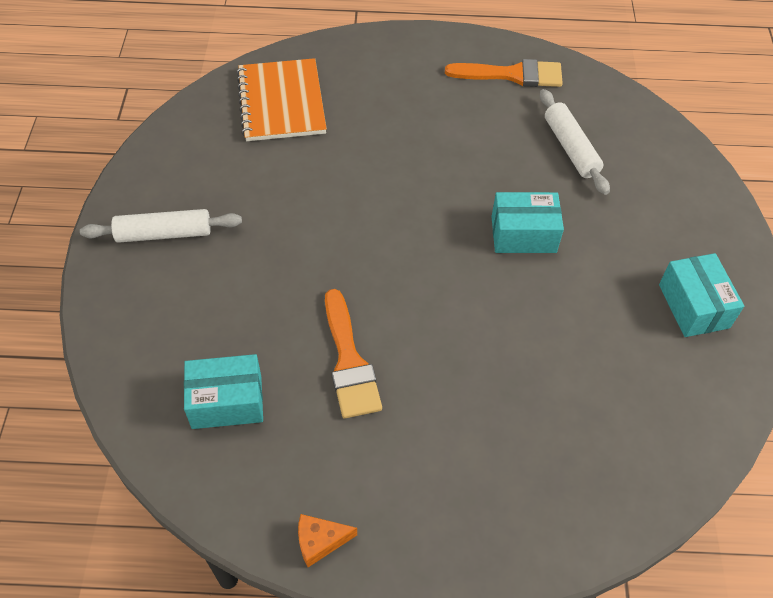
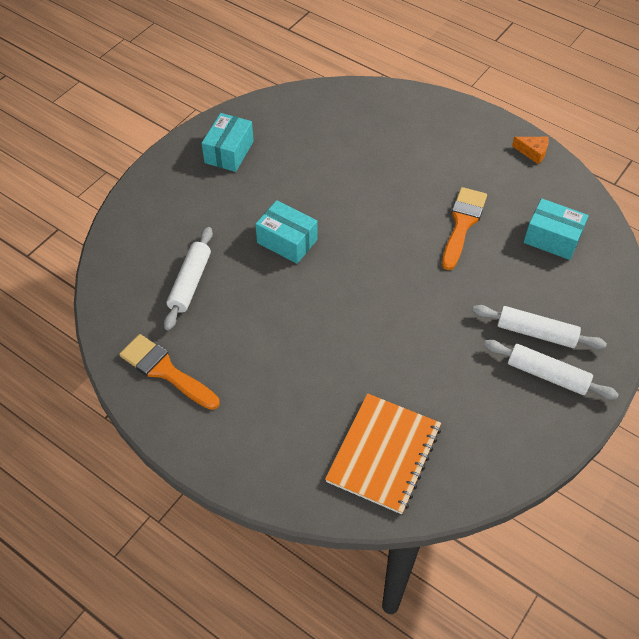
camera: 145 degrees left, 0 degrees up
(194, 271) = (536, 333): none -> white rolling pin

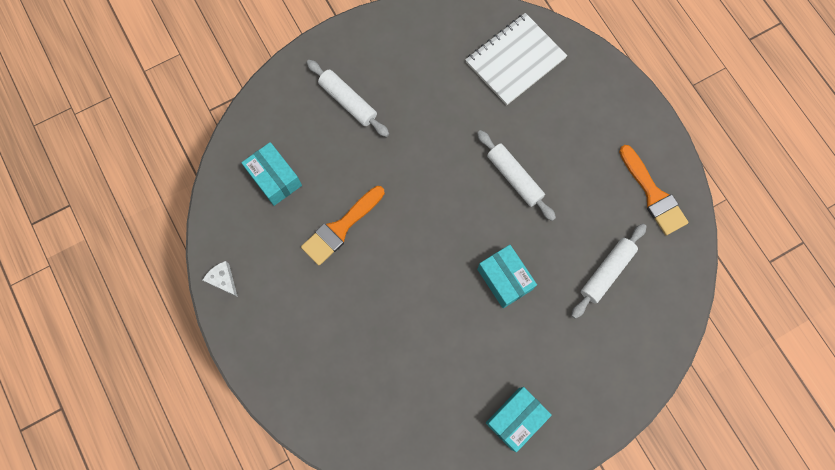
camera: 155 degrees left, 20 degrees up
(384, 454) = (515, 60): orange notebook -> white notebook
(533, 152) = (223, 280): orange cheese -> white cheese
(547, 375) = (363, 66): white rolling pin -> white rolling pin (514, 178)

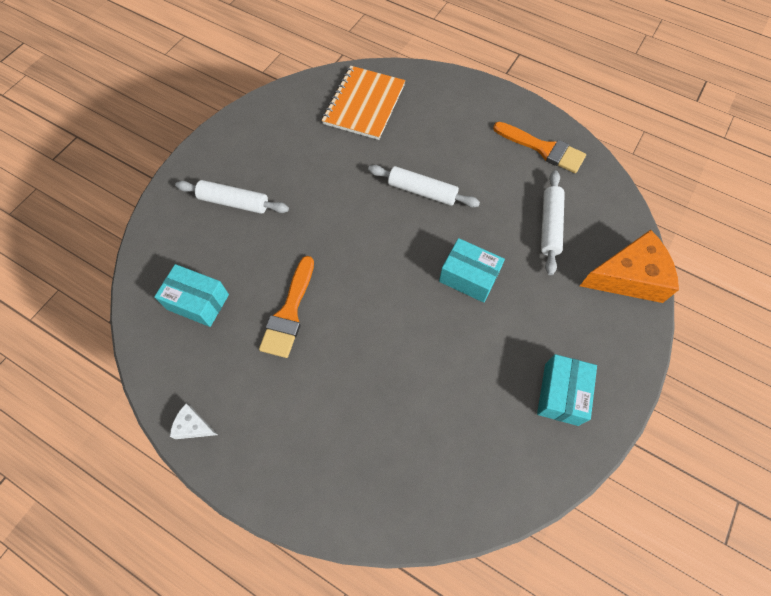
camera: 30 degrees left, 10 degrees down
(515, 60) = (364, 104): white notebook -> orange notebook
(644, 356) = (628, 277): none -> orange cheese

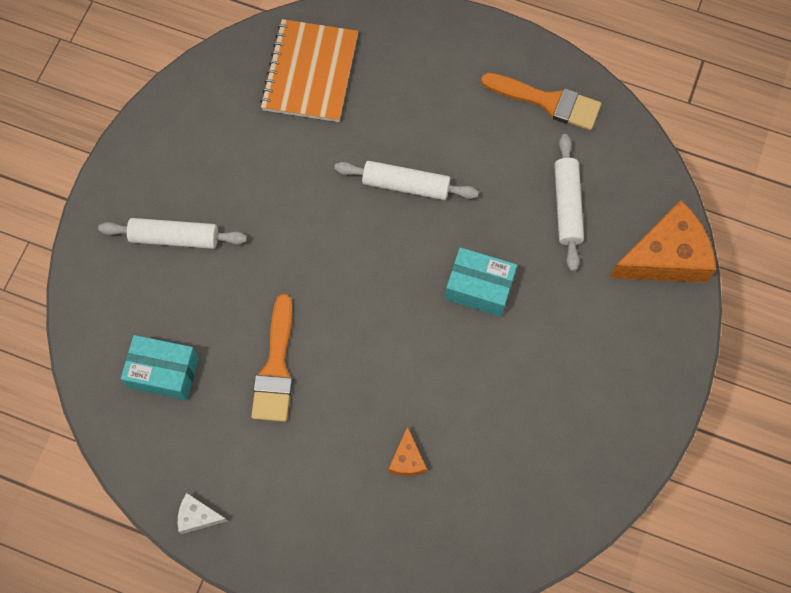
camera: 10 degrees left, 5 degrees up
(384, 408) = (407, 459): none -> orange cheese
(561, 394) = (601, 409): turquoise box -> none

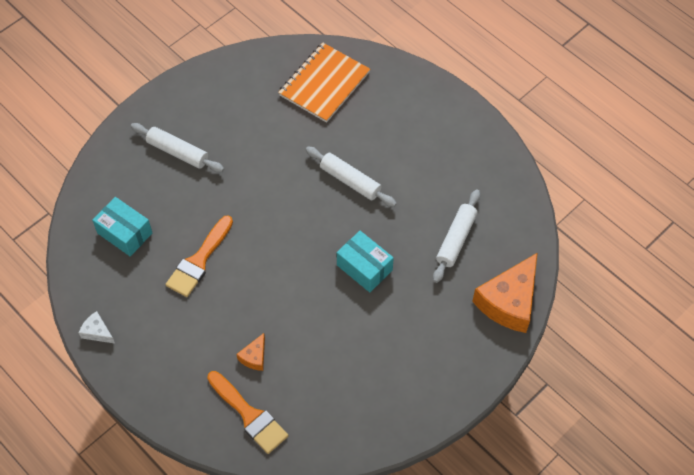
camera: 25 degrees right, 10 degrees down
(548, 102) = (480, 166): orange brush -> orange brush (249, 415)
(665, 256) = (509, 301): orange cheese -> orange cheese turned 120 degrees clockwise

